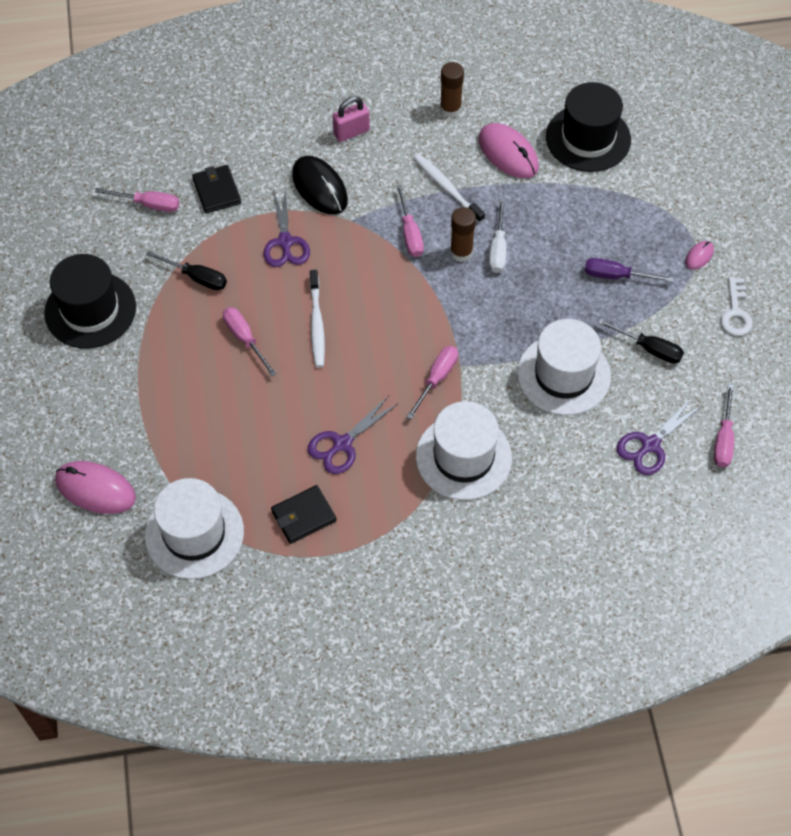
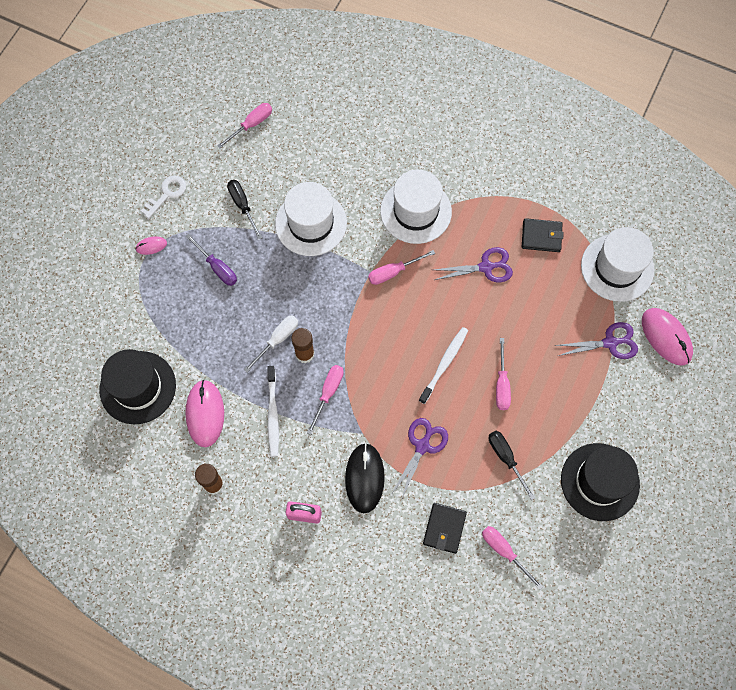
camera: 145 degrees left, 10 degrees up
(650, 445) = (297, 148): purple scissors -> purple scissors (610, 343)

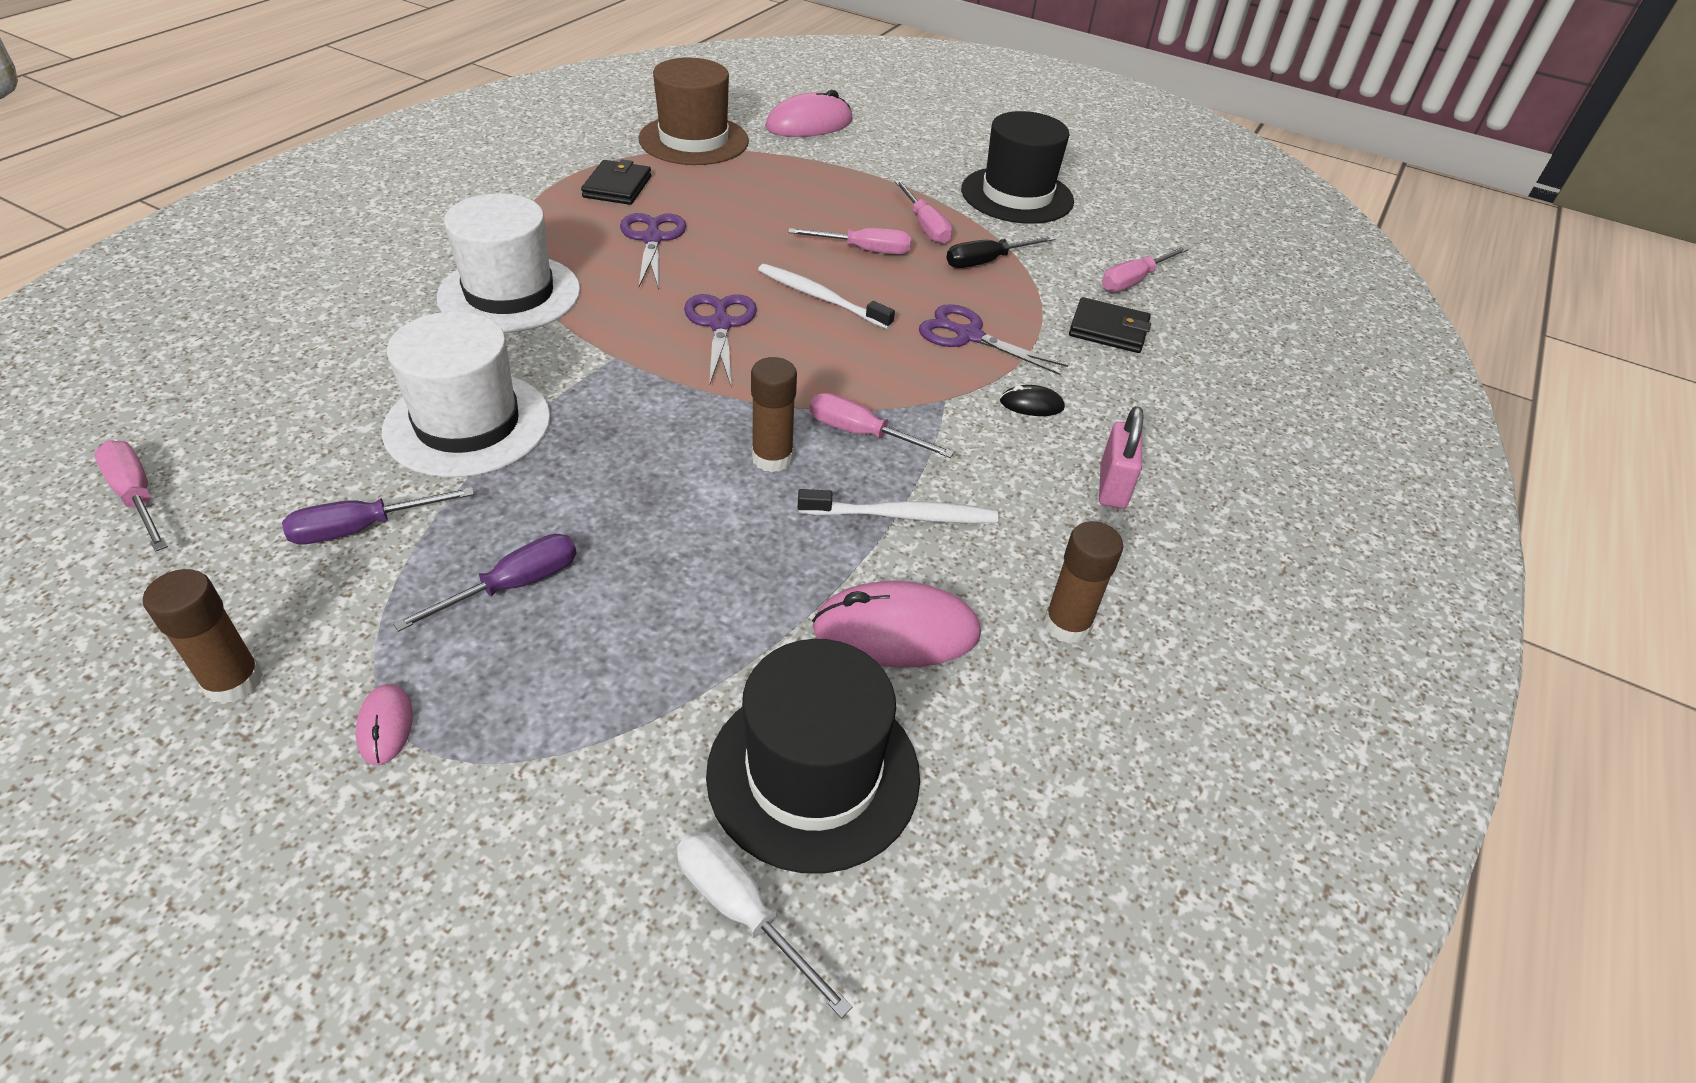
camera: 90 degrees left, 25 degrees down
(167, 194) = (233, 682): white key -> brown glue stick
(242, 206) = (362, 528): black screwdriver -> purple screwdriver
(277, 340) = (732, 496): white screwdriver -> white screwdriver (742, 911)
(364, 478) = (1031, 404): black mouse -> black mouse, size x0.49
(393, 272) = (626, 331): pink screwdriver -> pink screwdriver (925, 226)
(610, 343) = (810, 161): purple scissors -> purple scissors (720, 325)
(617, 268) = (694, 140): white hat -> brown hat

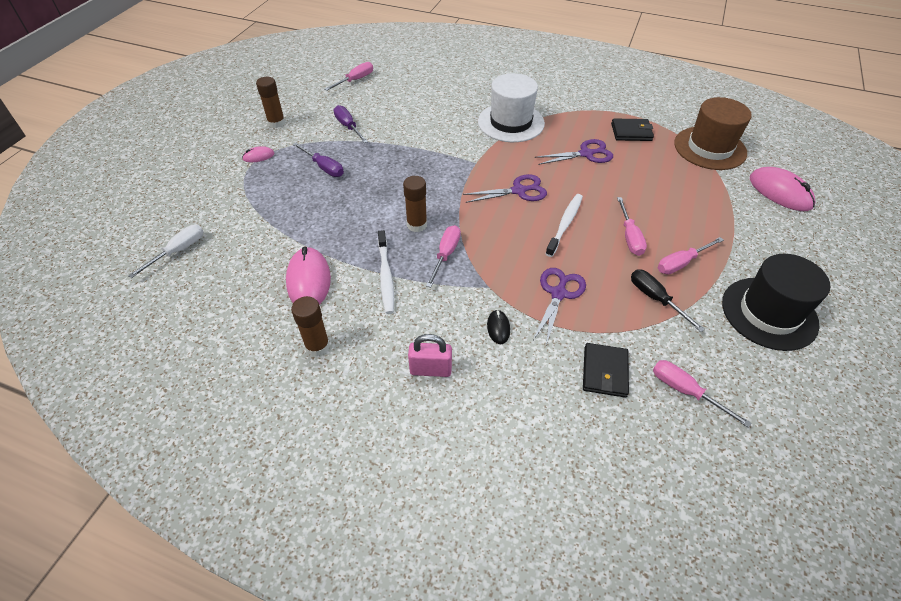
camera: 85 degrees right, 5 degrees up
(468, 424) = (414, 134): white hat -> none
(813, 773) = (233, 262): black hat -> none

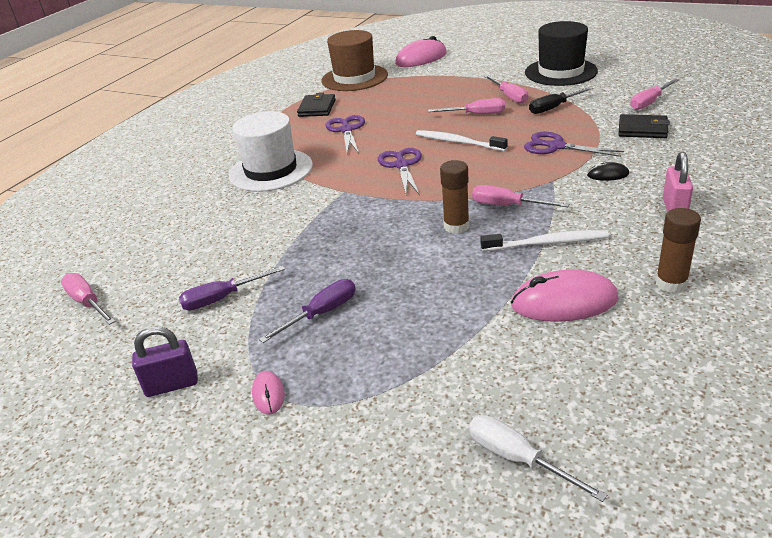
camera: 80 degrees left, 15 degrees down
(276, 123) = (172, 385): brown glue stick -> purple padlock

